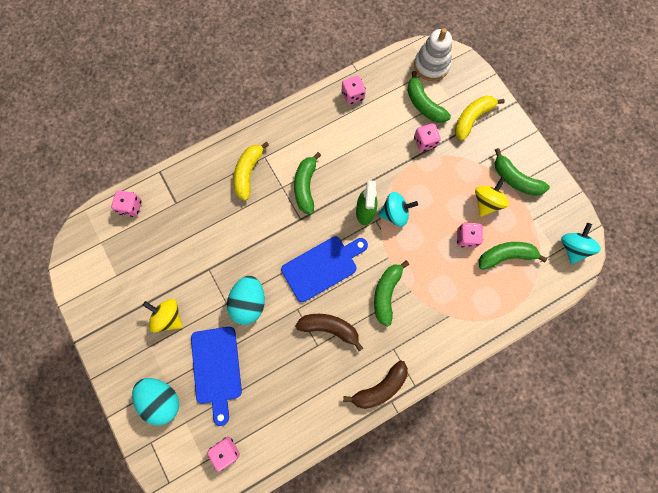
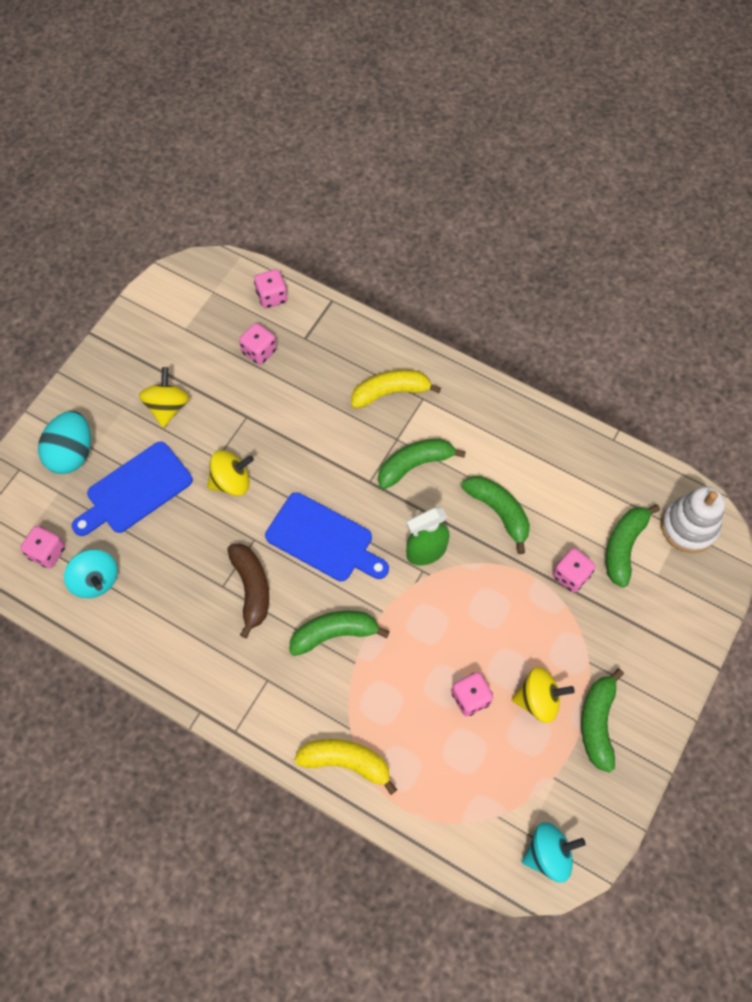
camera: 60 degrees right, 10 degrees down
(249, 302) = (232, 481): turquoise egg -> yellow spinning top
(352, 96) = (574, 453): pink dice -> pink dice (259, 351)
(380, 387) = (210, 688): brown banana -> none
(395, 213) = (446, 589): turquoise spinning top -> turquoise spinning top (96, 580)
(472, 118) = (648, 619): yellow banana -> yellow banana (346, 762)
(506, 256) = (477, 764): green banana -> green banana (499, 512)

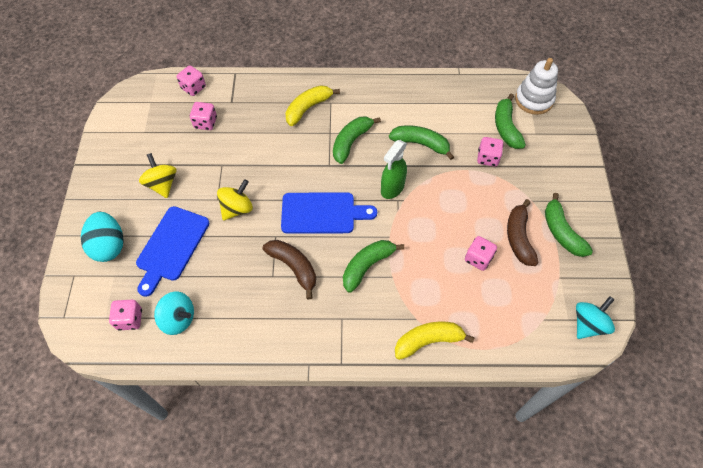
camera: 30 degrees left, 5 degrees down
(538, 699) = (519, 237): yellow spinning top -> brown banana

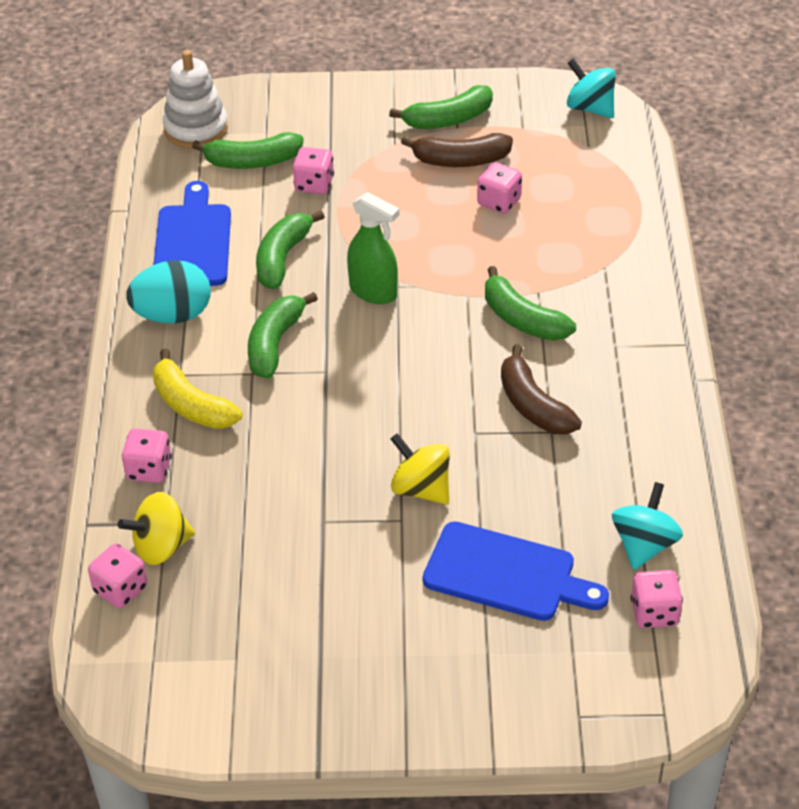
camera: 90 degrees left, 15 degrees down
(109, 246) = (511, 670): turquoise egg -> turquoise egg (173, 315)
(162, 184) = (369, 608): yellow spinning top -> yellow spinning top (161, 547)
(205, 123) = (218, 558): pink dice -> pink dice (149, 469)
(294, 267) = (533, 405): brown banana -> brown banana turned 75 degrees counterclockwise
(322, 213) = (426, 375): blue cutting board -> blue cutting board (193, 242)
(351, 142) = (275, 344): green banana -> green banana turned 75 degrees clockwise
(428, 341) = (637, 255): yellow banana -> none

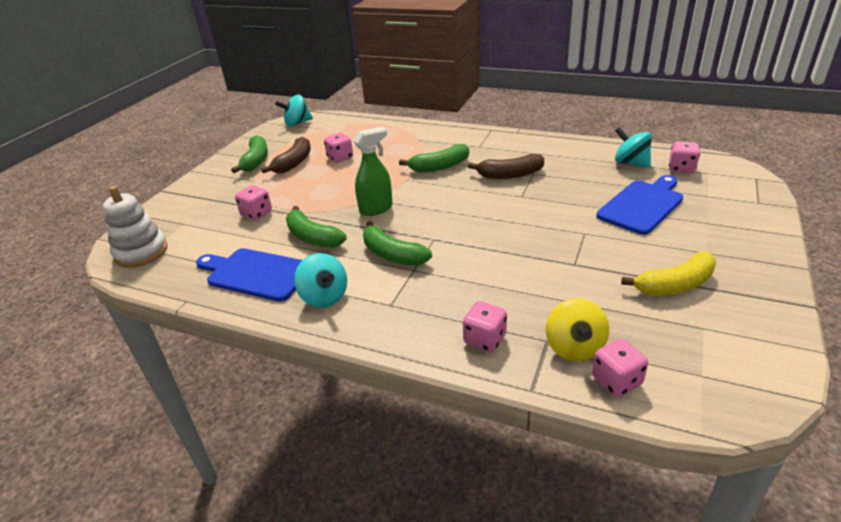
camera: 65 degrees left, 10 degrees down
(173, 315) = (324, 297): turquoise egg -> turquoise spinning top
(191, 405) = (427, 304): yellow banana -> yellow banana (674, 285)
(252, 162) = (206, 234): green banana -> none
(421, 489) = (560, 221): yellow spinning top -> none

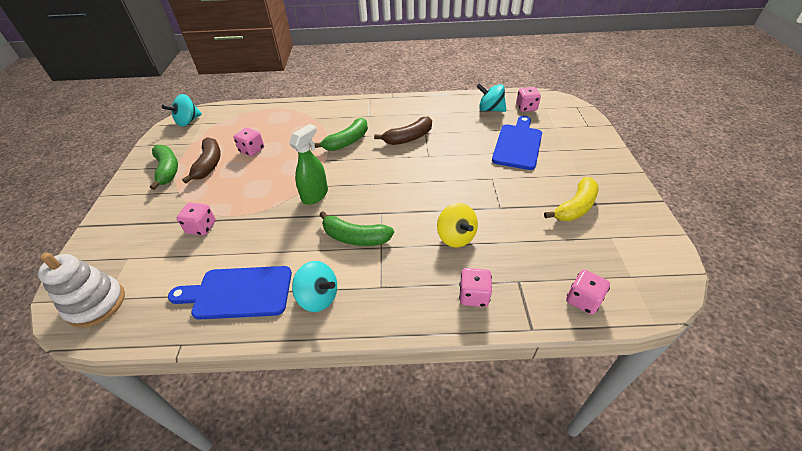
camera: 25 degrees left, 10 degrees up
(312, 237) = (272, 239): green banana -> none
(574, 347) = (540, 281): yellow spinning top -> yellow spinning top (456, 237)

